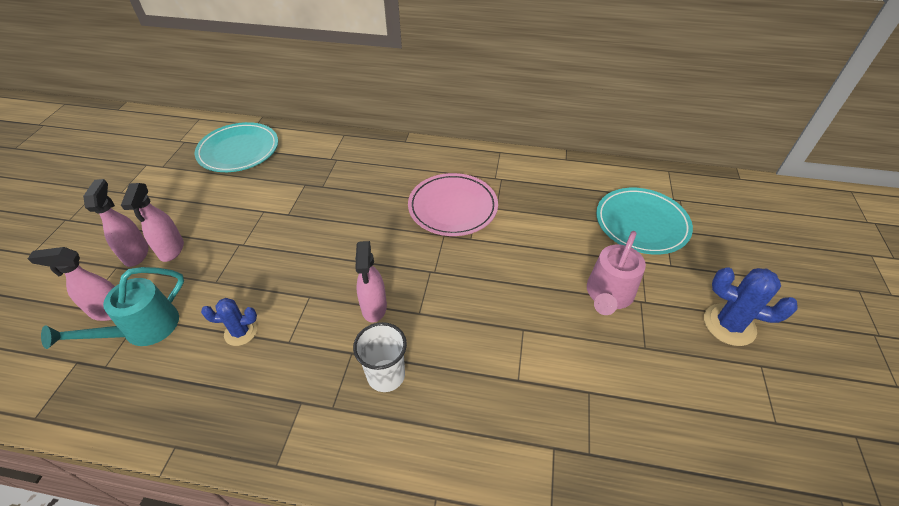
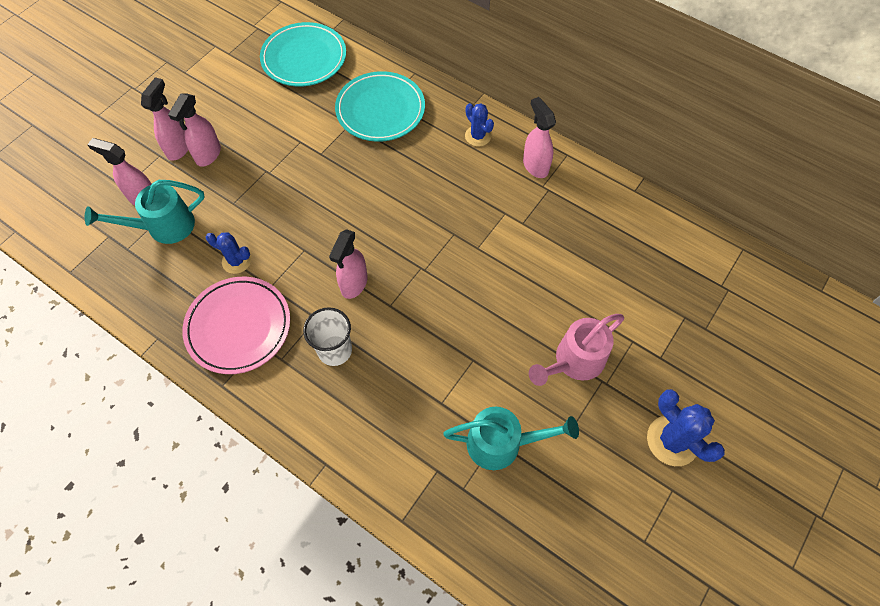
camera: 25 degrees right, 15 degrees up
(421, 161) = (478, 136): none -> blue cactus
(452, 207) = (479, 206): pink plate -> pink plate (238, 327)
(480, 166) = (535, 166): none -> pink spray bottle
(597, 392) = (502, 443): none -> turquoise watering can
(641, 224) = (663, 300): turquoise plate -> turquoise plate (380, 110)

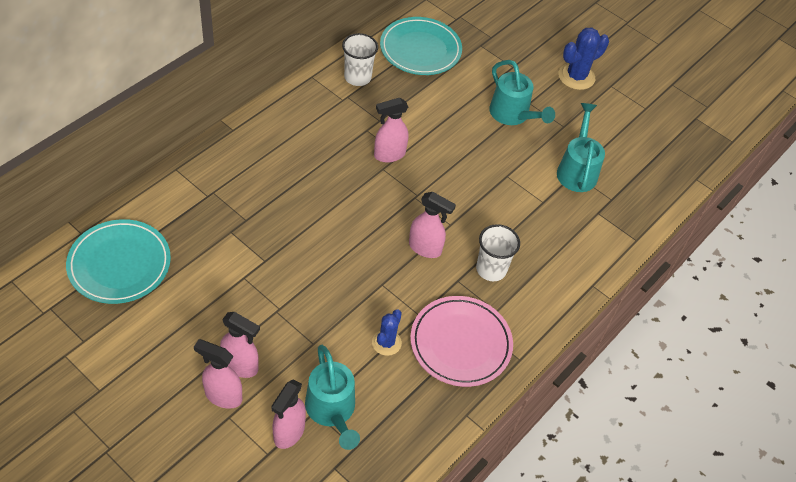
camera: 90 degrees left, 10 degrees down
(380, 110) = (219, 204): turquoise plate -> turquoise plate (420, 49)
(478, 136) = (274, 133): blue cactus -> none
(535, 166) = (319, 100): pink spray bottle -> pink spray bottle (389, 155)
(573, 362) = (513, 115): pink watering can -> turquoise watering can
(581, 195) = (357, 77): none -> white cup

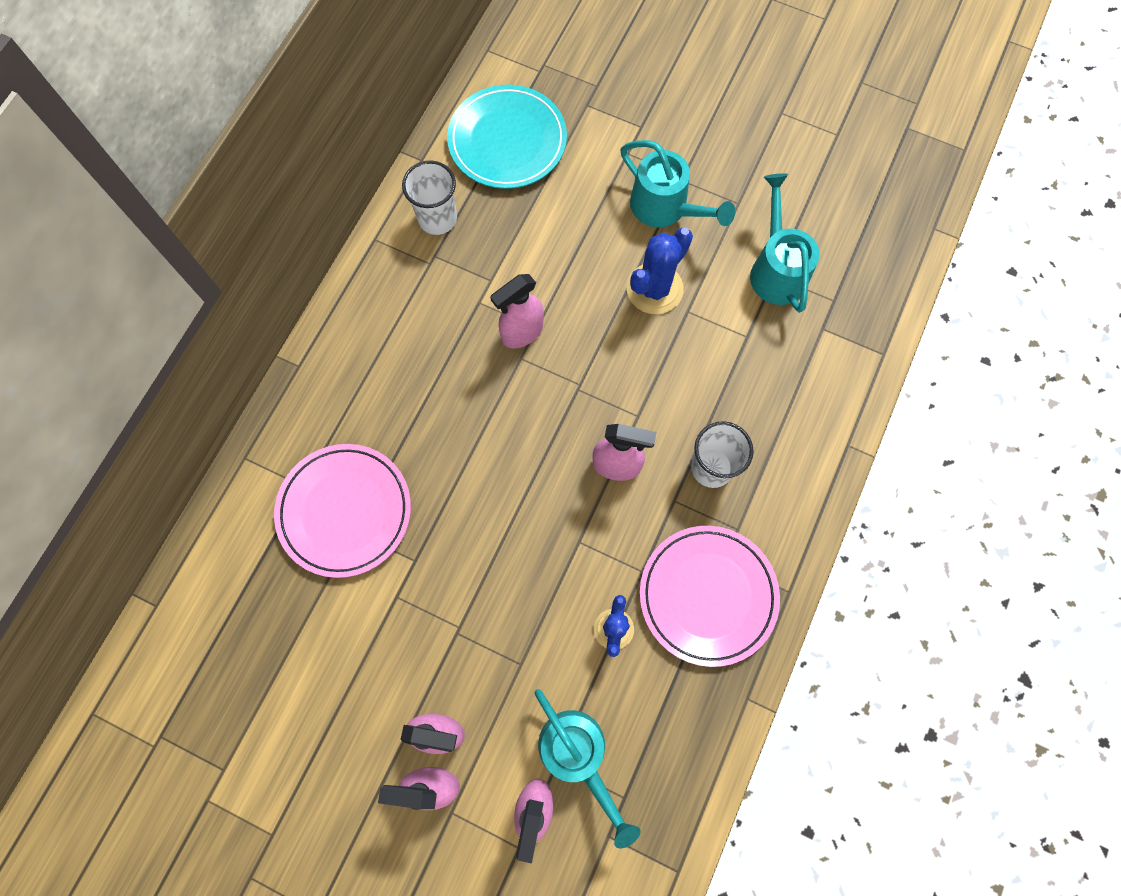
camera: 10 degrees left, 20 degrees up
(119, 264) = (226, 636): turquoise plate -> none
(229, 218) = (345, 511): none -> pink plate
(576, 77) = (731, 113): blue cactus -> blue cactus (654, 289)

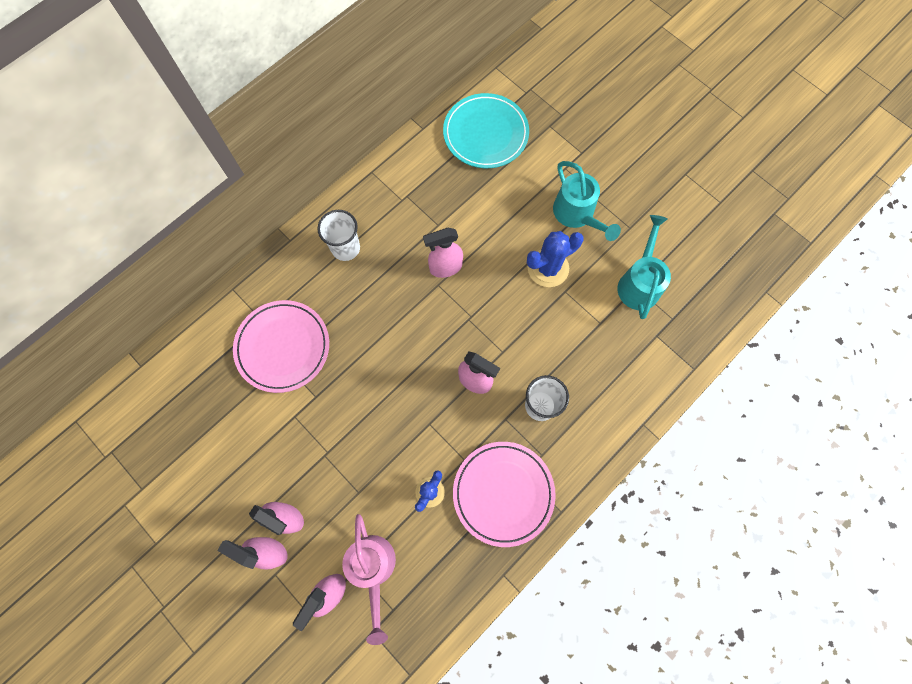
camera: 20 degrees right, 0 degrees up
(437, 218) = (418, 171): white cup -> white cup (345, 248)
(578, 756) = (373, 569): turquoise watering can -> pink watering can

